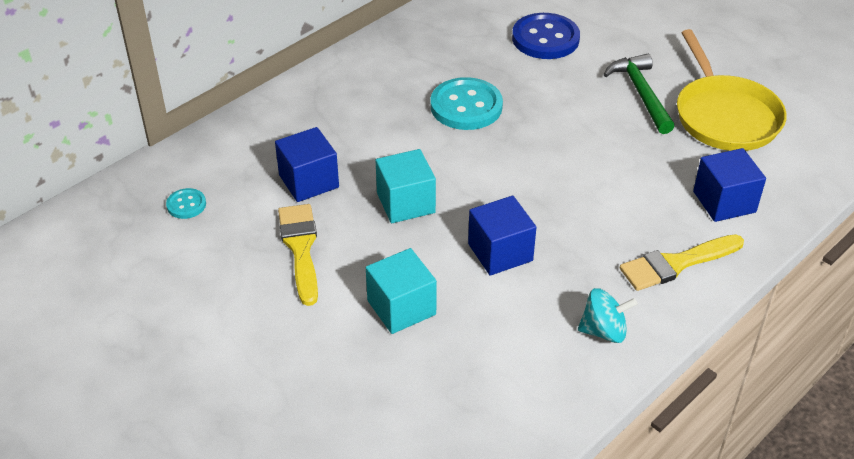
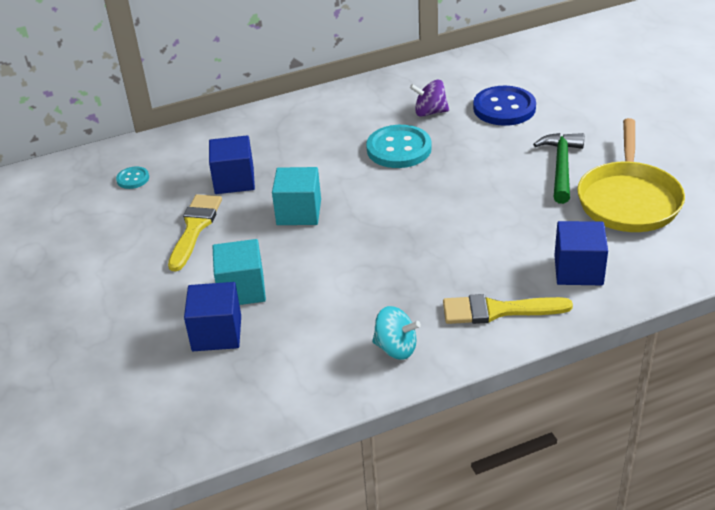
camera: 25 degrees right, 5 degrees down
(472, 58) = (430, 112): none -> purple spinning top
(500, 252) = (350, 266): blue cube -> blue cube (217, 333)

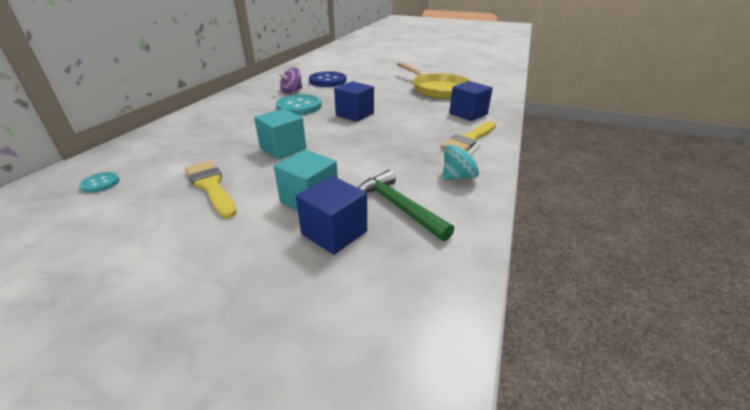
camera: 50 degrees left, 5 degrees down
(234, 180) = (206, 152): blue cube -> blue cube (355, 114)
(561, 167) = (391, 89): green hammer -> green hammer (398, 207)

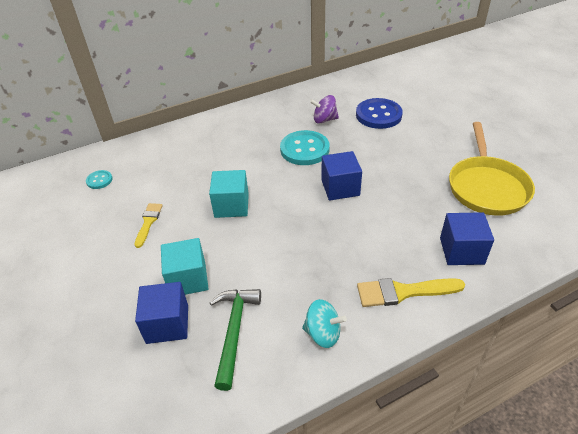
camera: 45 degrees right, 10 degrees up
(211, 186) = (148, 222): yellow brush -> yellow brush, size x0.64

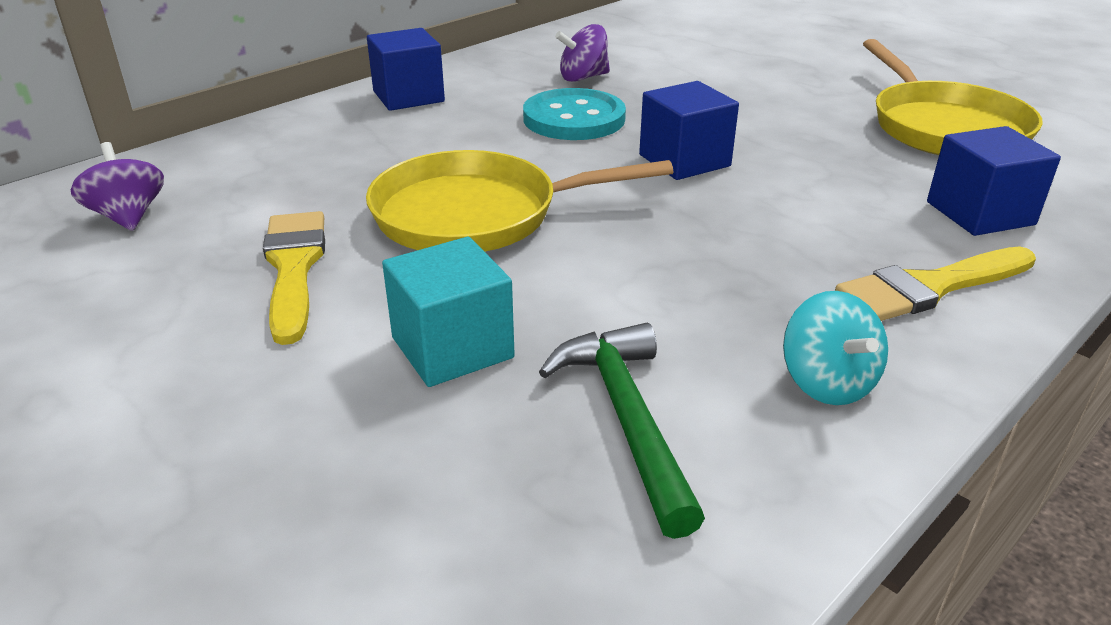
camera: 20 degrees left, 10 degrees down
(99, 180) = (128, 216): turquoise button -> purple spinning top
(148, 222) = (294, 267): yellow brush -> yellow brush, size x1.56
(167, 324) = (451, 439): blue cube -> blue cube (408, 96)
(231, 205) = (476, 214): turquoise cube -> yellow pan
(323, 333) = (827, 383): turquoise spinning top -> turquoise spinning top turned 75 degrees clockwise
(378, 115) = (679, 62): blue button -> none

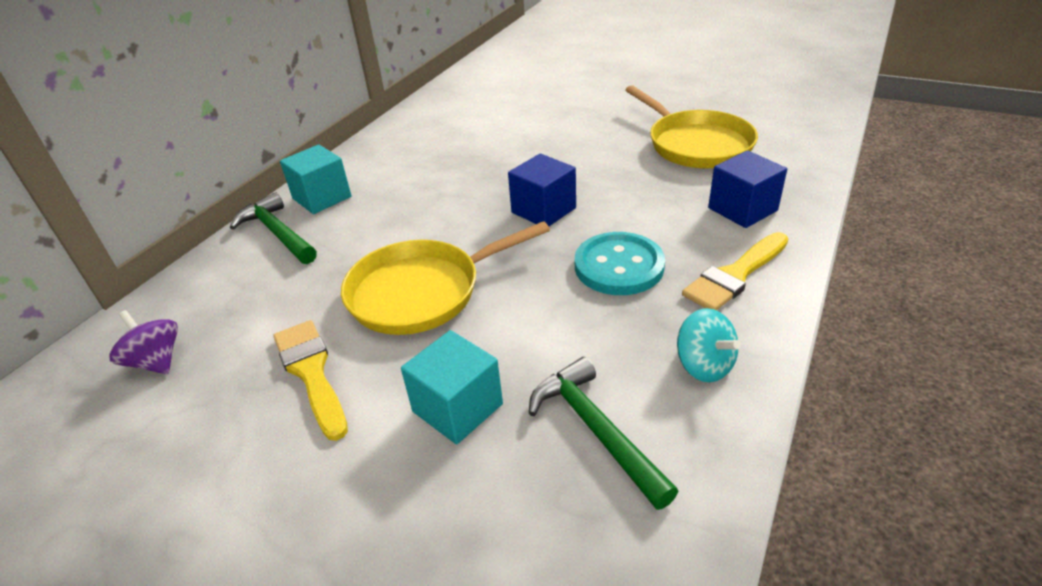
camera: 15 degrees left, 5 degrees up
(336, 121) = (277, 233): none -> green hammer
(408, 96) = (322, 198): blue cube -> turquoise cube
(574, 119) = (452, 191): turquoise button -> turquoise button (619, 266)
(583, 77) = (442, 153): purple spinning top -> none

